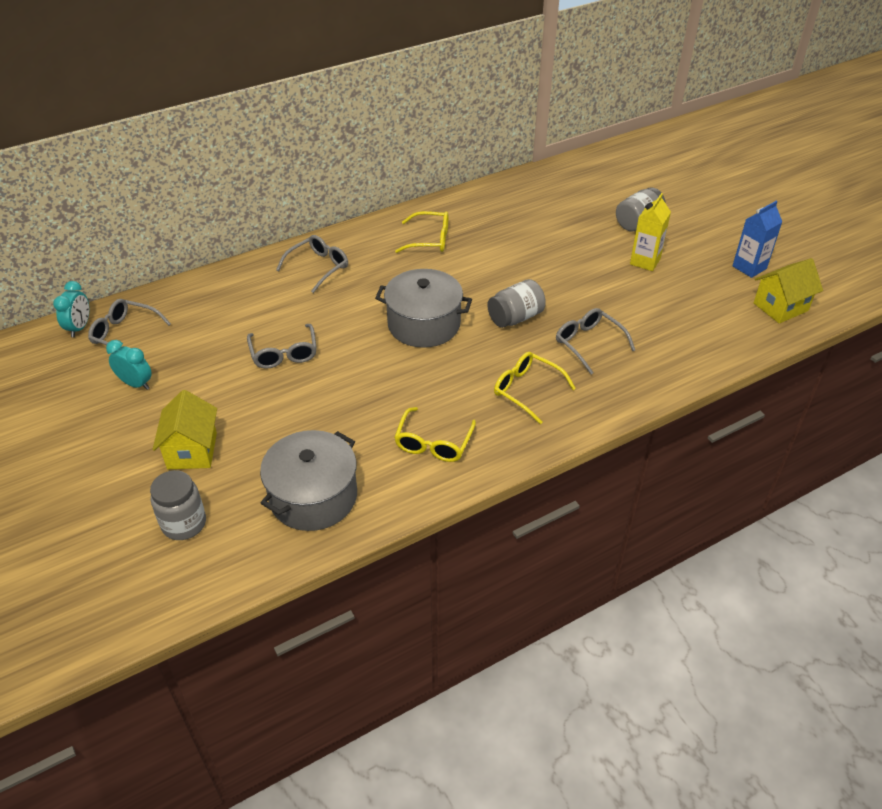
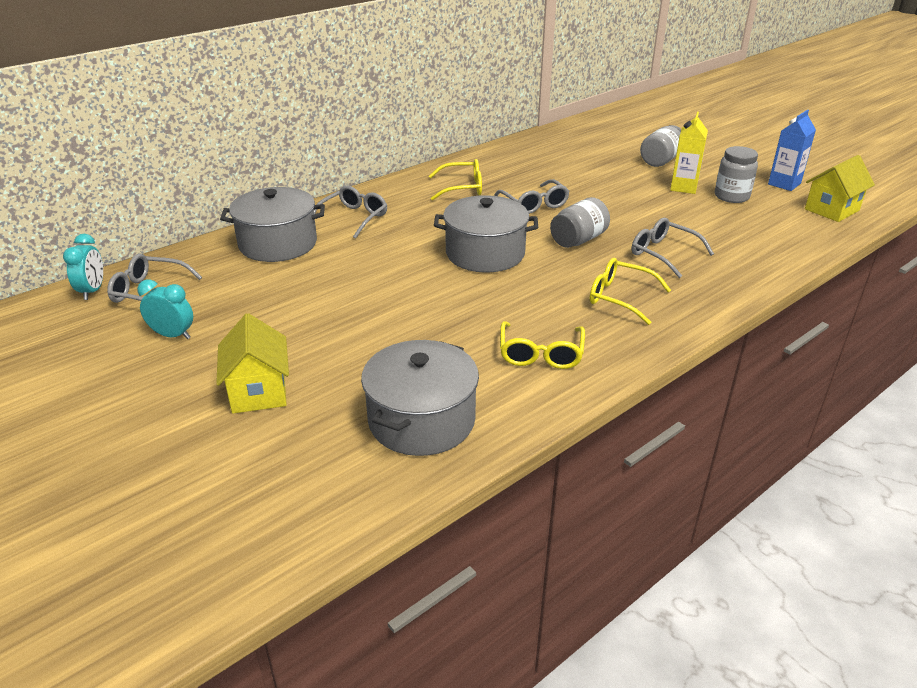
camera: 10 degrees left, 10 degrees down
(184, 523) = (268, 467): grey jar -> grey jar (731, 196)
(244, 291) = (278, 244): none -> grey pot
(284, 353) = (340, 291): grey glasses -> grey glasses (534, 204)

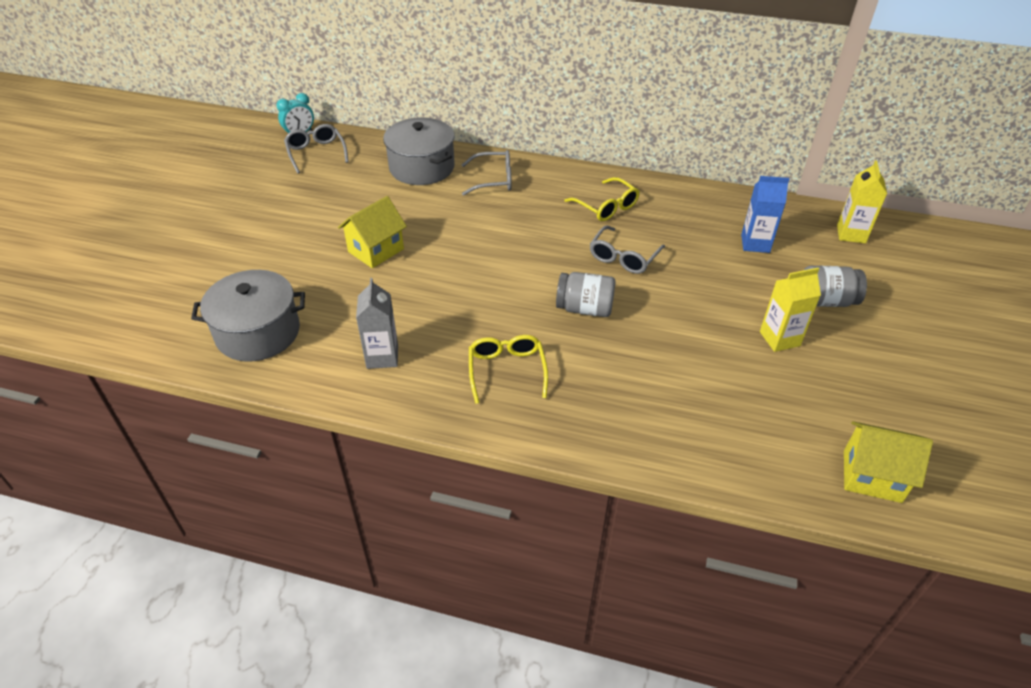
camera: 55 degrees right, 10 degrees up
(173, 335) = (276, 187): turquoise clock -> none
(258, 392) = (242, 250): yellow house -> yellow house (376, 250)
(485, 253) = (506, 267): grey pot -> none
(541, 353) = (382, 356): yellow glasses -> grey carton
(602, 128) = (851, 234): none -> yellow carton
(664, 254) = (615, 372): grey glasses -> none
(731, 196) = (802, 381): grey jar -> none
(784, 184) = (893, 415): blue carton -> blue carton (755, 244)

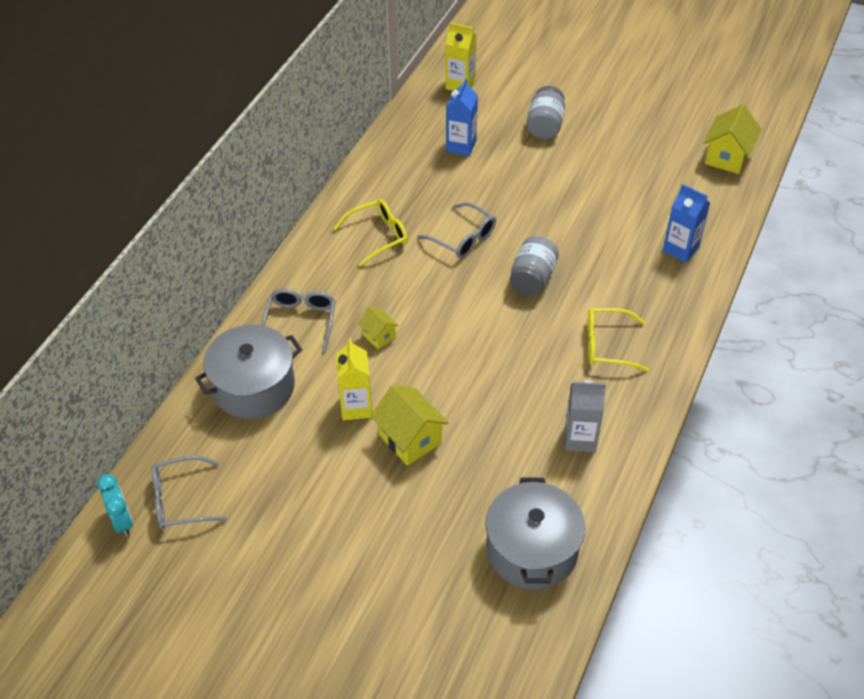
camera: 80 degrees left, 5 degrees up
(486, 221) = (379, 336): none -> yellow house
(674, 429) = (680, 249): none -> blue carton
(779, 339) = (586, 164): yellow carton -> yellow carton (356, 407)

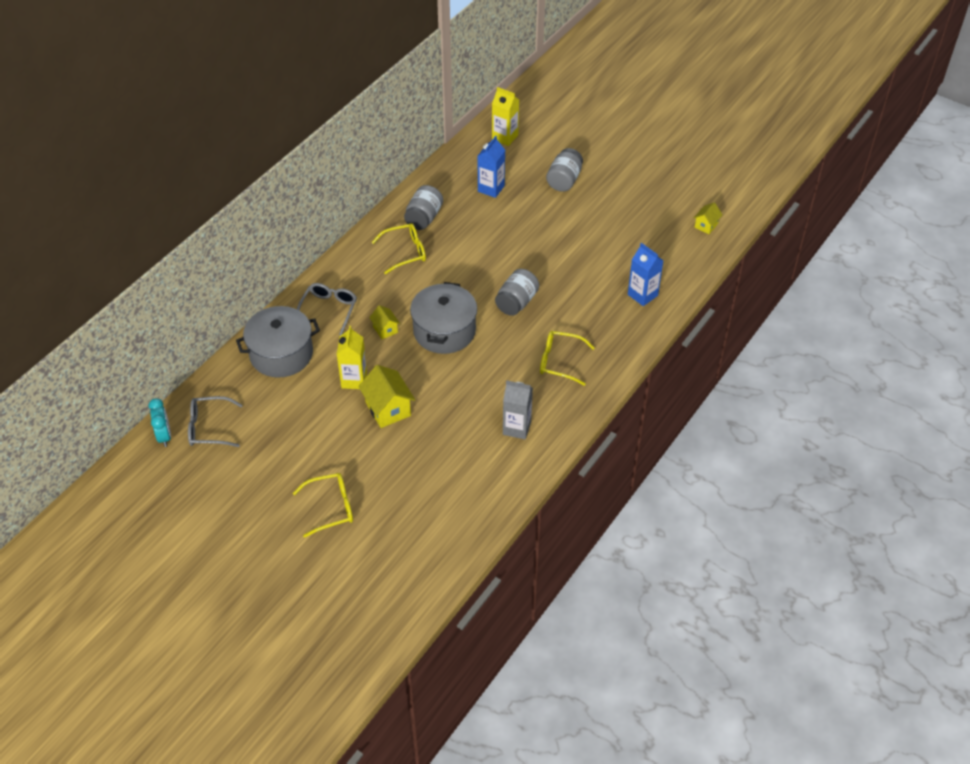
camera: 10 degrees right, 0 degrees up
(369, 586) = (330, 508): none -> yellow glasses
(389, 191) = (424, 218): none -> grey jar
(462, 238) = (471, 263): grey glasses -> none
(532, 549) = (456, 501): grey pot -> grey pot (444, 331)
(727, 157) = (706, 225): yellow house -> yellow house, size x0.57

